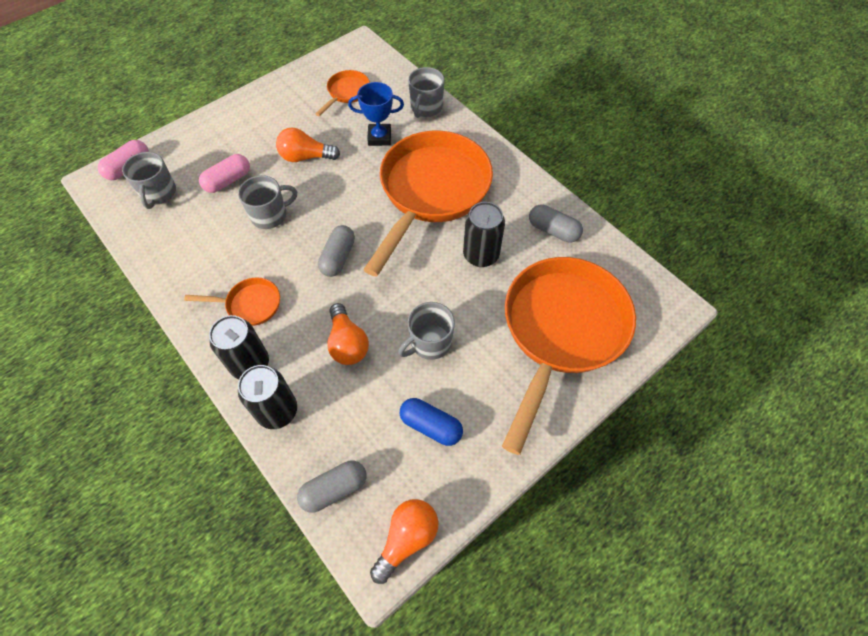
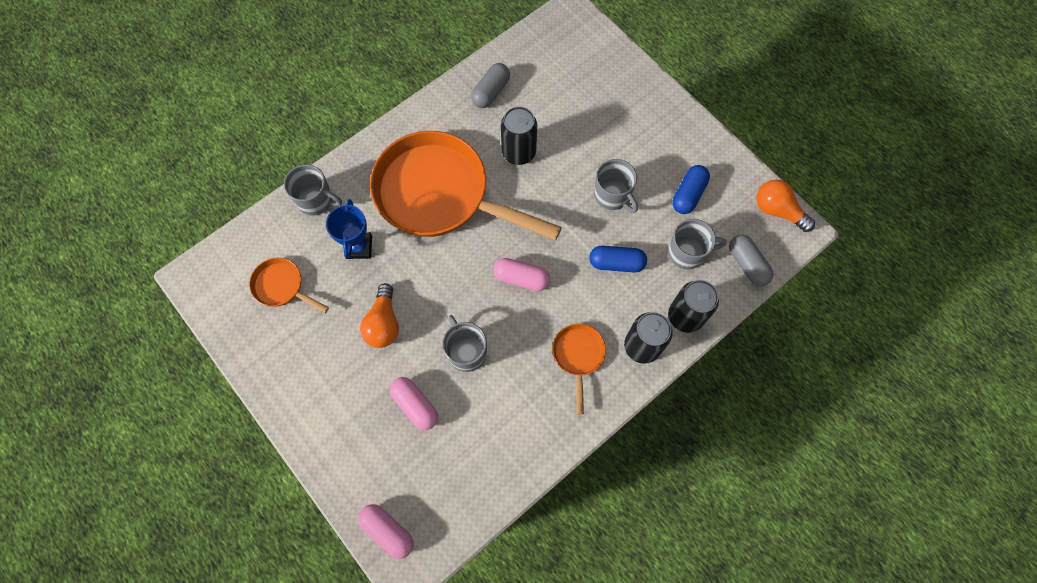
camera: 90 degrees left, 10 degrees up
(158, 193) = (431, 483): grey mug -> grey mug (687, 252)
(338, 257) = (521, 278): grey capsule -> pink capsule
(347, 343) = (616, 263): orange light bulb -> blue capsule
(561, 331) = (597, 95): orange pan -> none

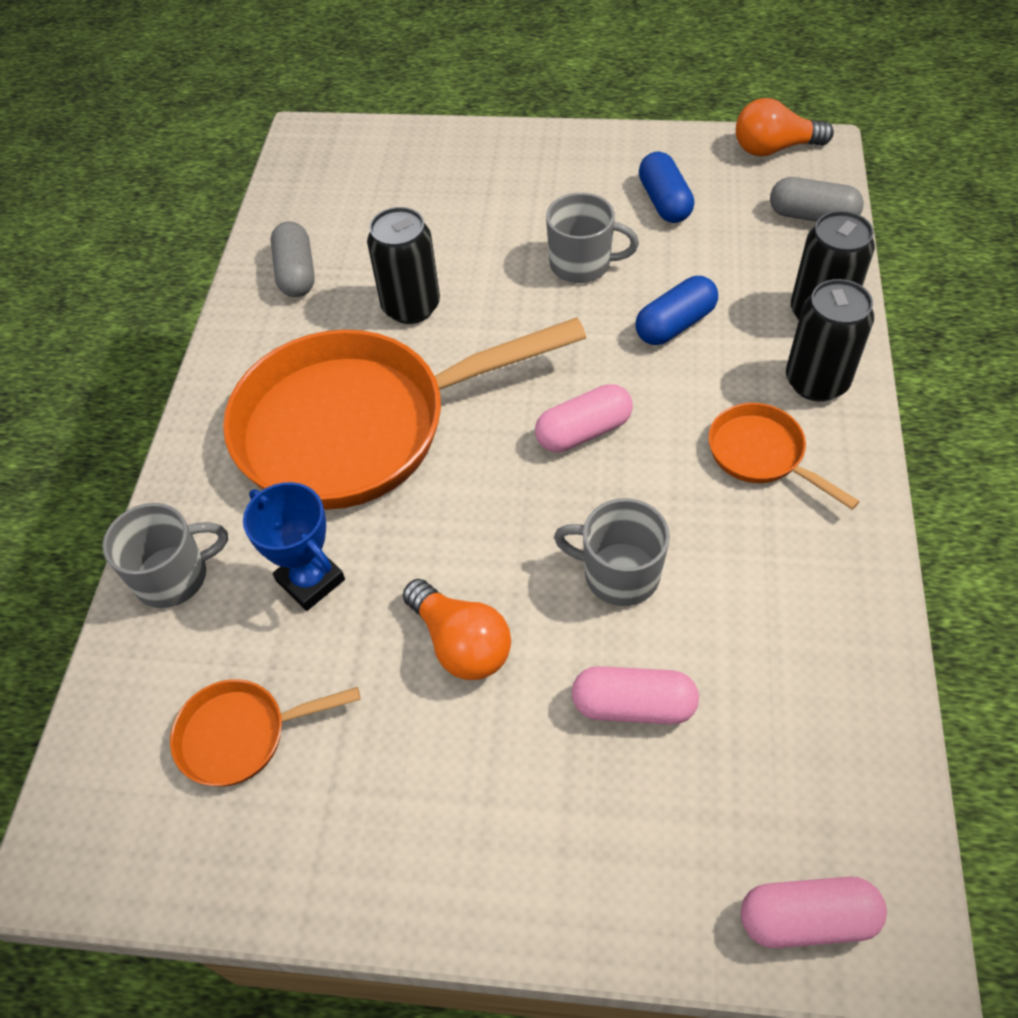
camera: 40 degrees left, 15 degrees down
(687, 252) = (737, 253): grey mug -> none

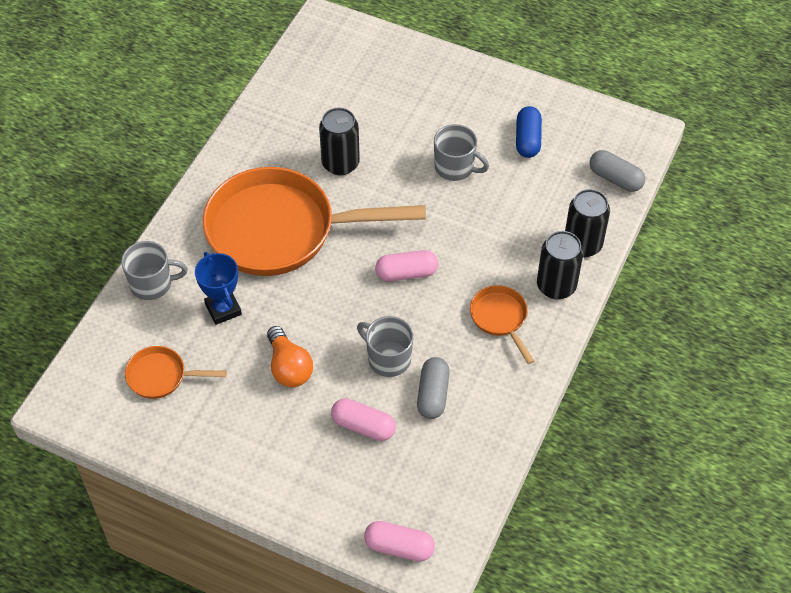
camera: 15 degrees right, 0 degrees up
(296, 273) = (281, 119): grey capsule -> grey capsule (433, 394)
(675, 324) = (492, 224): blue capsule -> none
(773, 148) = (618, 122): orange light bulb -> none

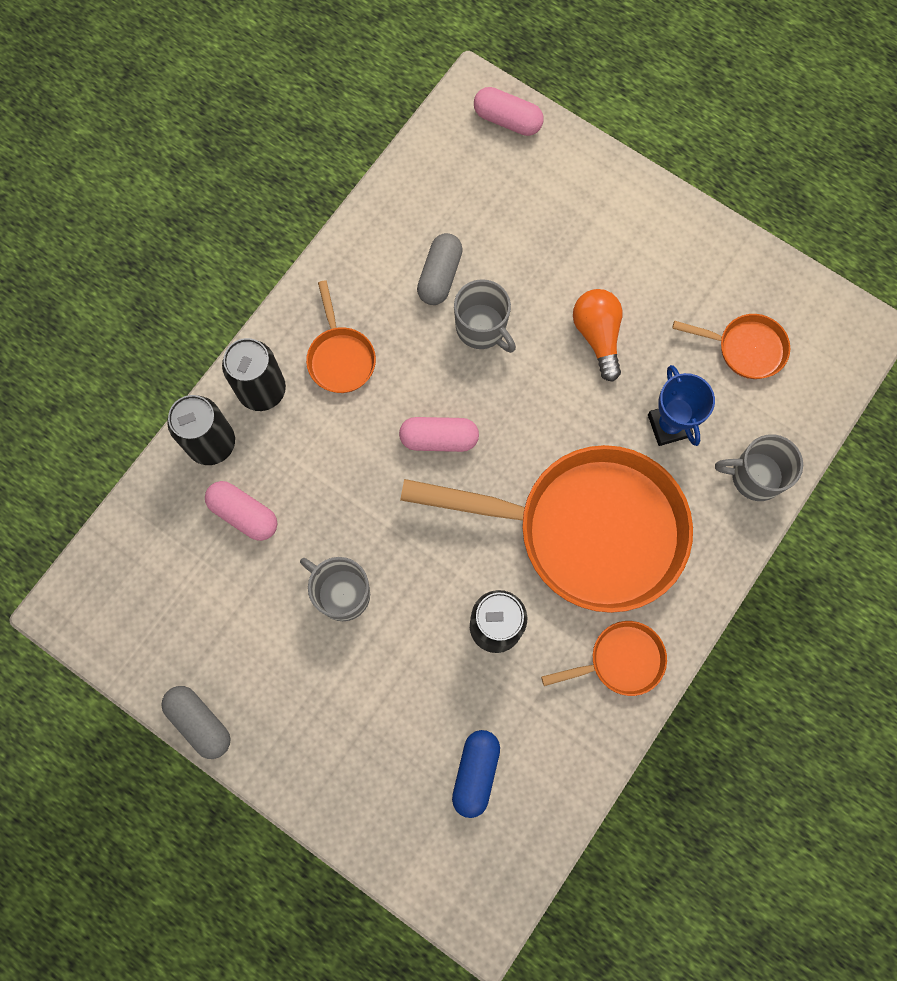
camera: 170 degrees left, 20 degrees up
(248, 157) = (620, 660): none -> orange pan
(363, 426) = (523, 252): pink capsule -> pink capsule (244, 514)
(527, 139) = (232, 624): blue capsule -> blue capsule (475, 773)
(615, 178) = (136, 537): grey capsule -> grey capsule (200, 722)

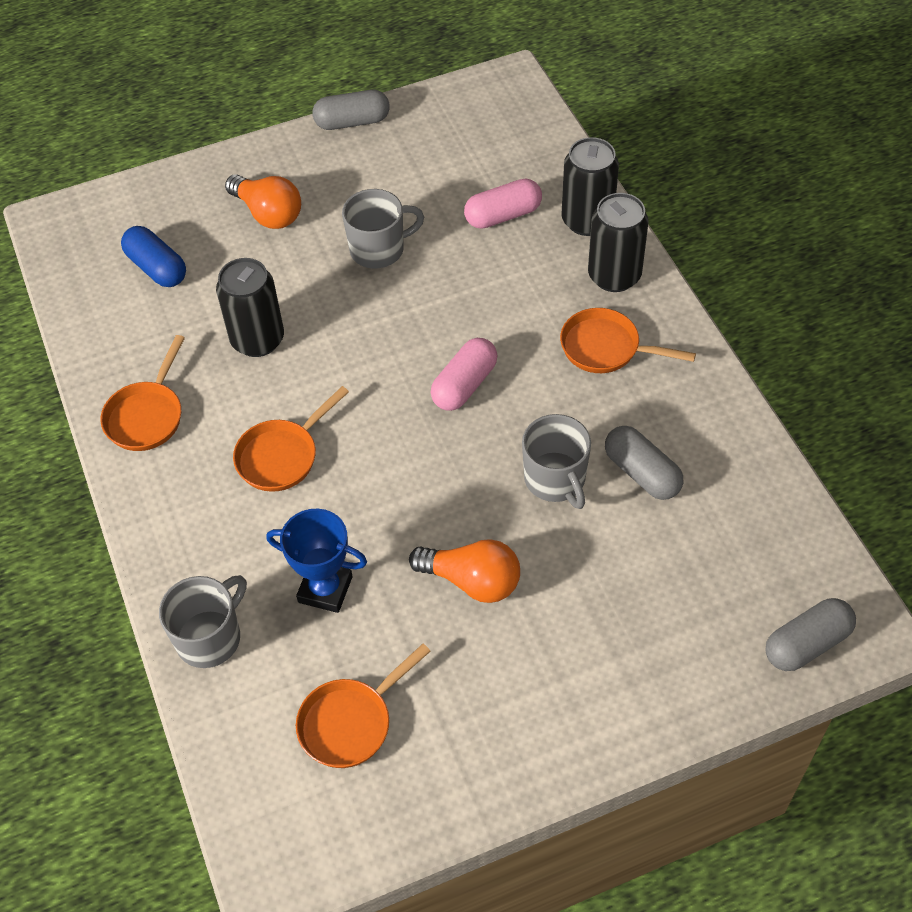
camera: 125 degrees right, 20 degrees down
(357, 719) = (268, 213): none -> orange light bulb
(482, 328) = (555, 480): grey mug -> grey mug turned 105 degrees counterclockwise
(507, 120) = (806, 644): pink capsule -> grey capsule
(587, 530) = (282, 456): orange pan -> orange pan, size x0.43

